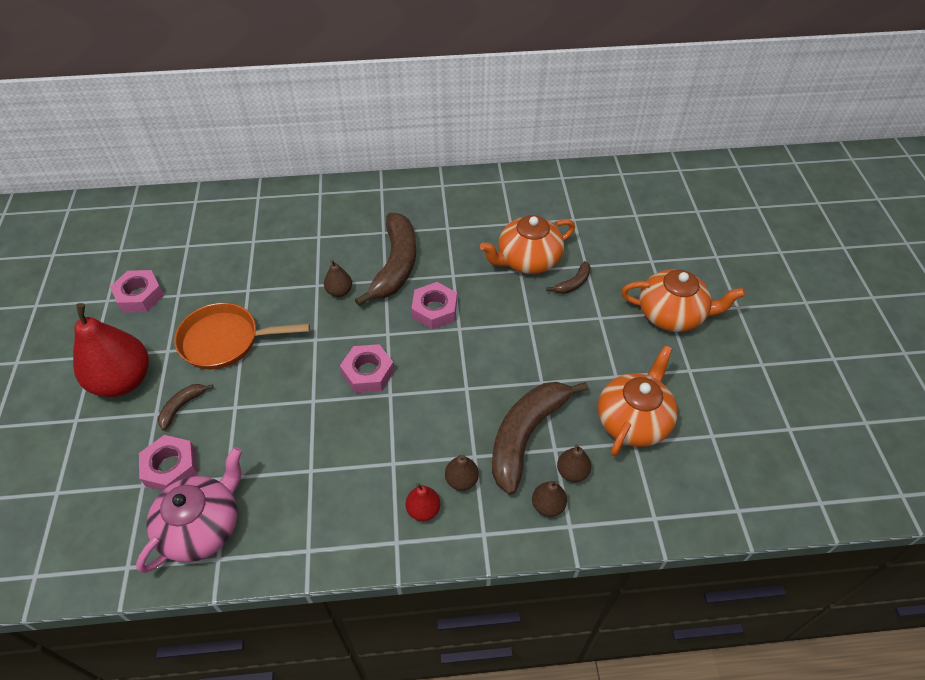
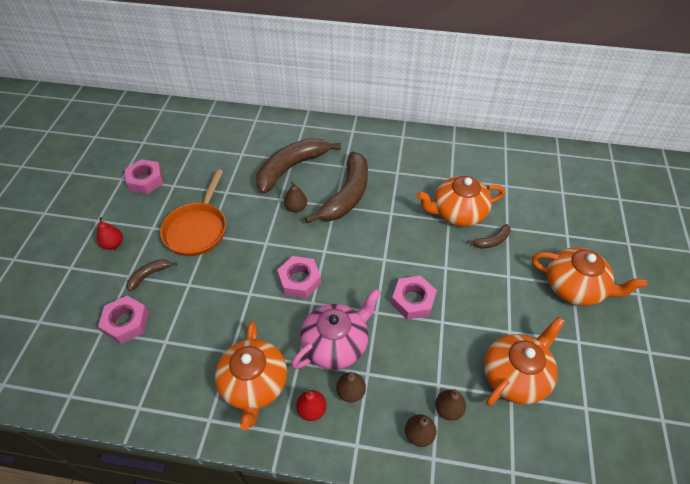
camera: 15 degrees right, 0 degrees up
(123, 380) = (113, 244): red pear -> red pear, size x0.46
(202, 526) = (135, 377): pink teapot -> pink teapot (336, 344)
(225, 341) = (197, 229): orange pan -> orange pan turned 90 degrees counterclockwise
(349, 499) = (254, 384): none -> orange teapot
(434, 310) = (368, 239): pink nut -> pink nut (413, 300)
(526, 435) = (416, 366): brown banana -> brown banana (291, 168)

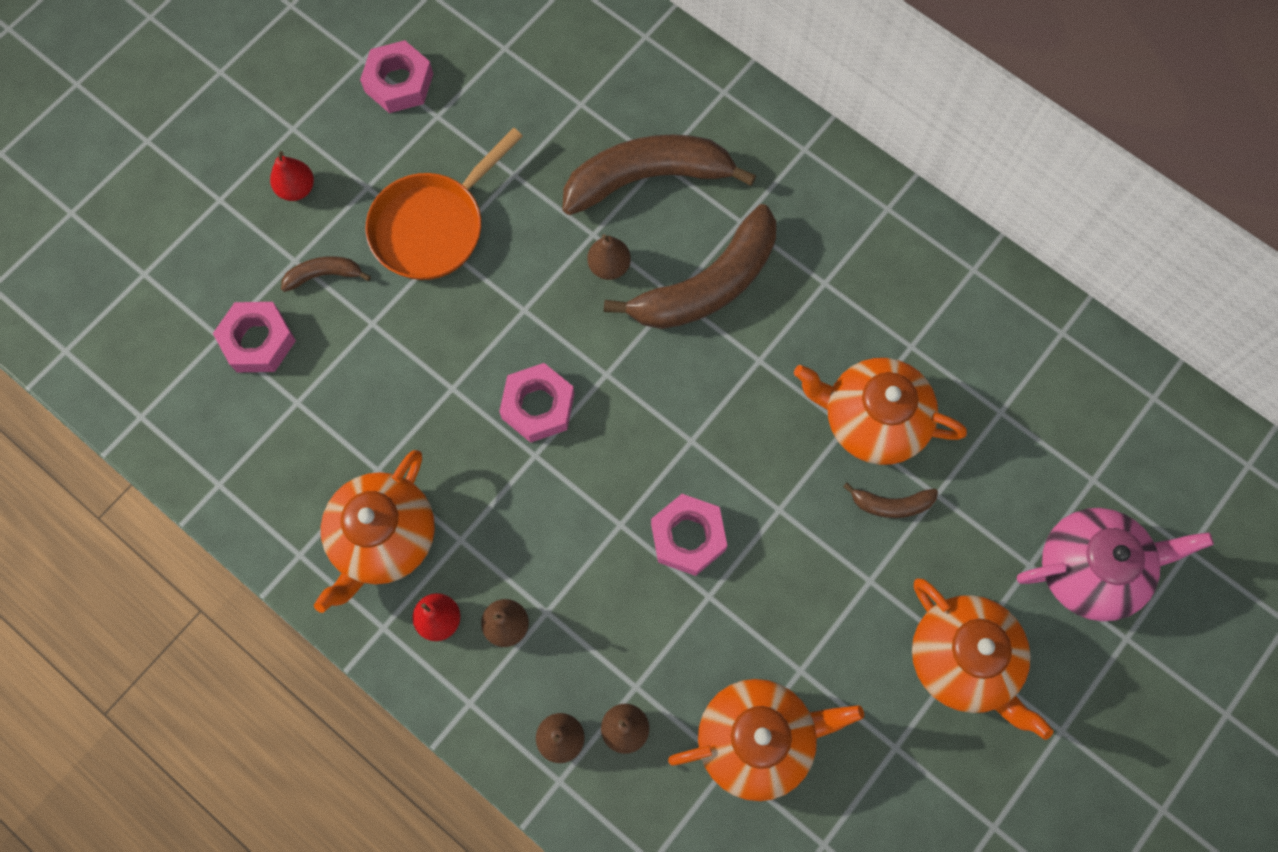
camera: 30 degrees right, 20 degrees up
(336, 344) = (530, 542): pink teapot -> pink teapot (1091, 569)

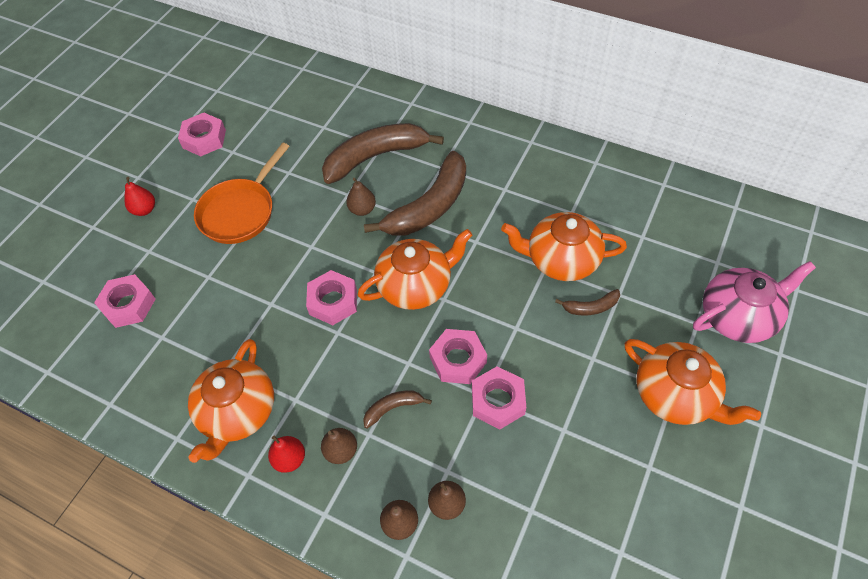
camera: 10 degrees left, 15 degrees down
(324, 275) = (170, 255): brown banana -> brown banana (393, 408)
(726, 609) = (498, 401): none -> pink nut
(757, 739) = (547, 487): orange teapot -> orange teapot (416, 285)

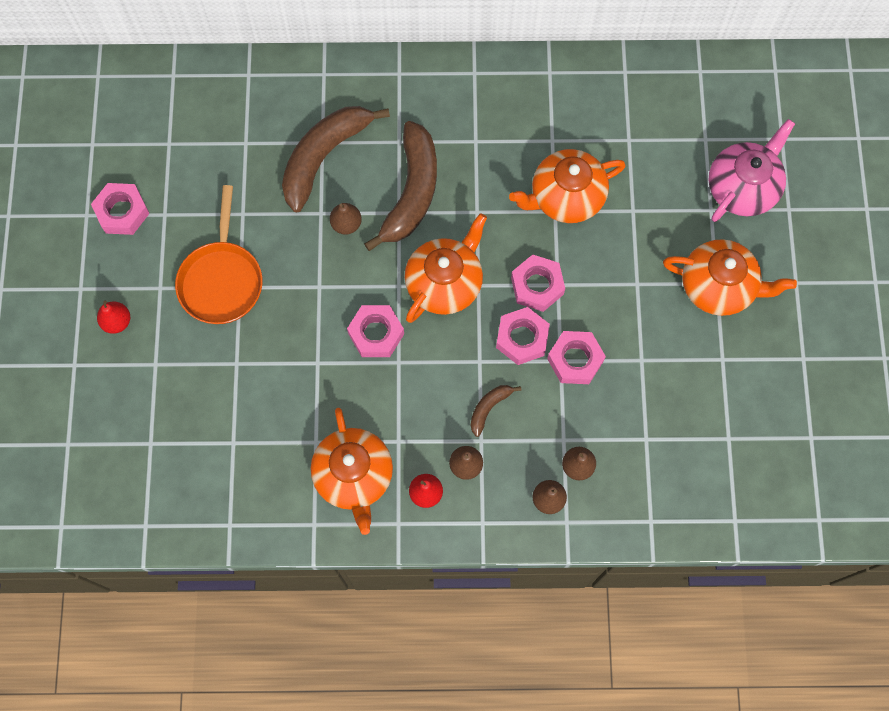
camera: 30 degrees left, 15 degrees up
(128, 305) = (177, 427): pink nut -> pink nut (537, 286)
(591, 307) = (614, 234): brown banana -> none

